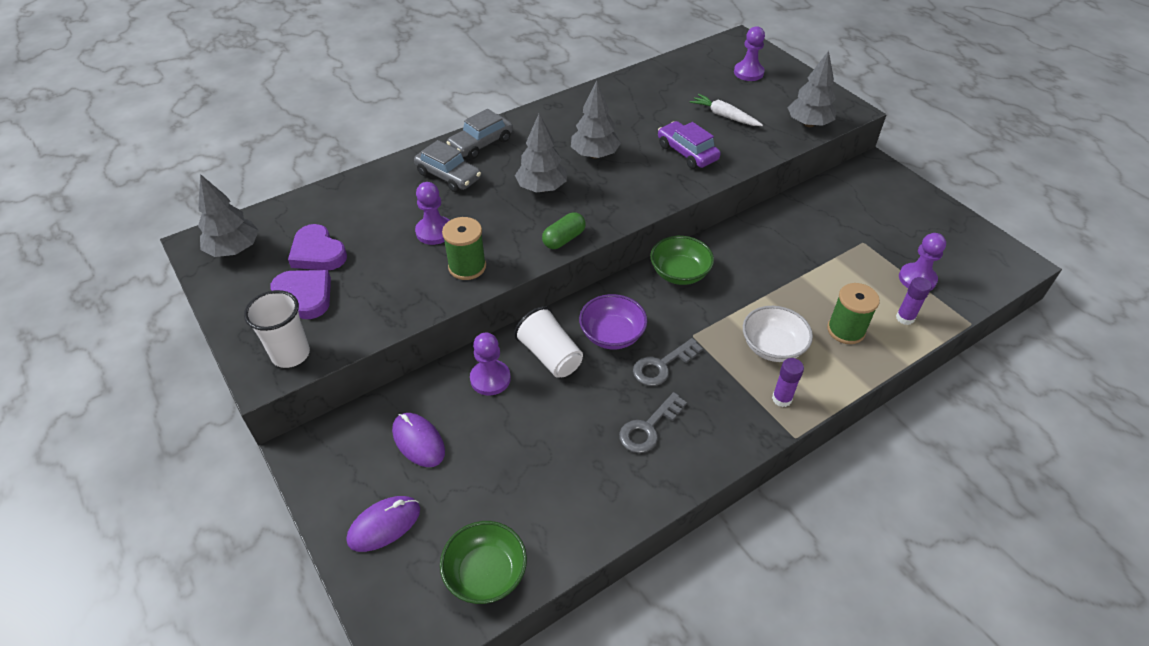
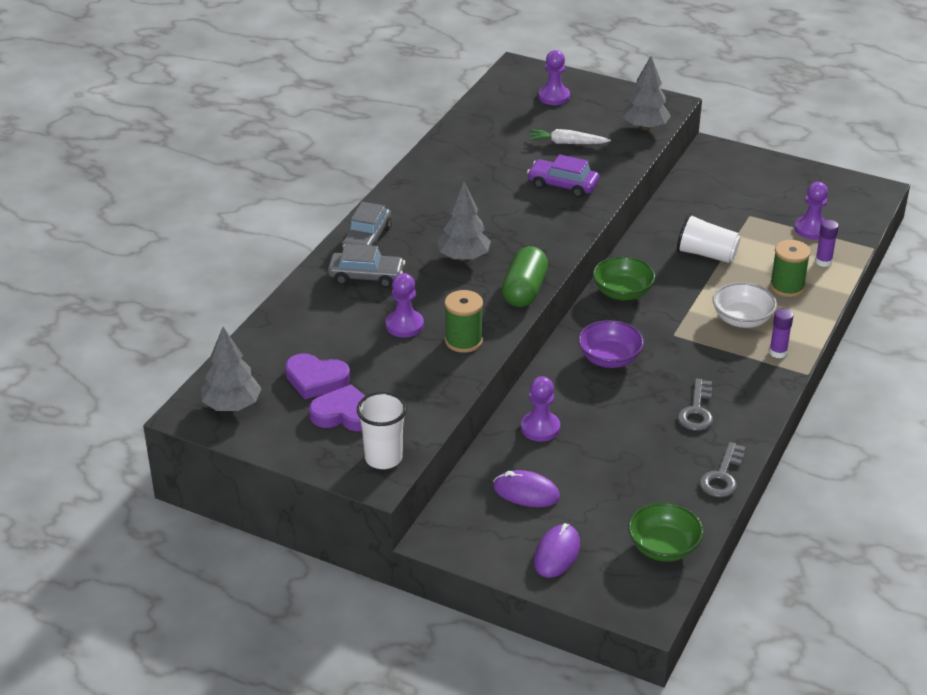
camera: 30 degrees left, 10 degrees down
(550, 356) = (573, 393): white cup -> white cup (706, 254)
(564, 239) = (524, 291): green capsule -> green capsule, size x1.55
(595, 155) = (483, 214): grey tree -> none
(662, 365) = (669, 365): grey key -> grey key (722, 476)

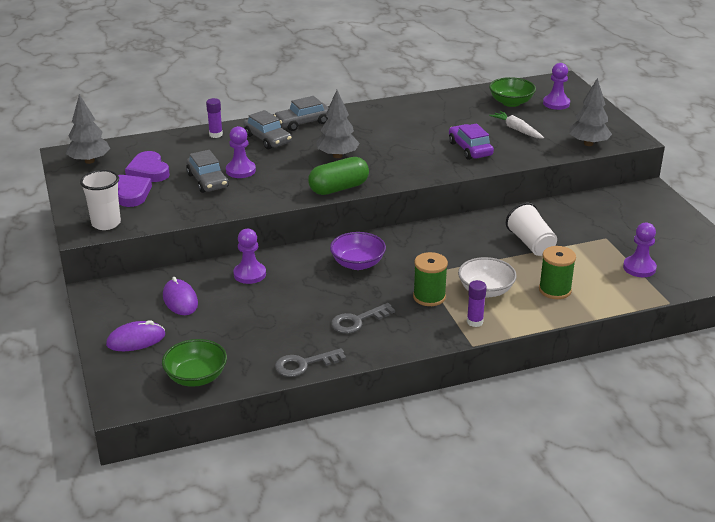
camera: 45 degrees right, 5 degrees down
(394, 355) = (207, 181): none -> grey car
(463, 341) = (255, 194): green spool -> green spool (429, 297)
(622, 292) = (433, 235): green bowl -> green bowl (511, 102)
(823, 262) = (612, 290): purple glue stick -> purple glue stick (216, 134)

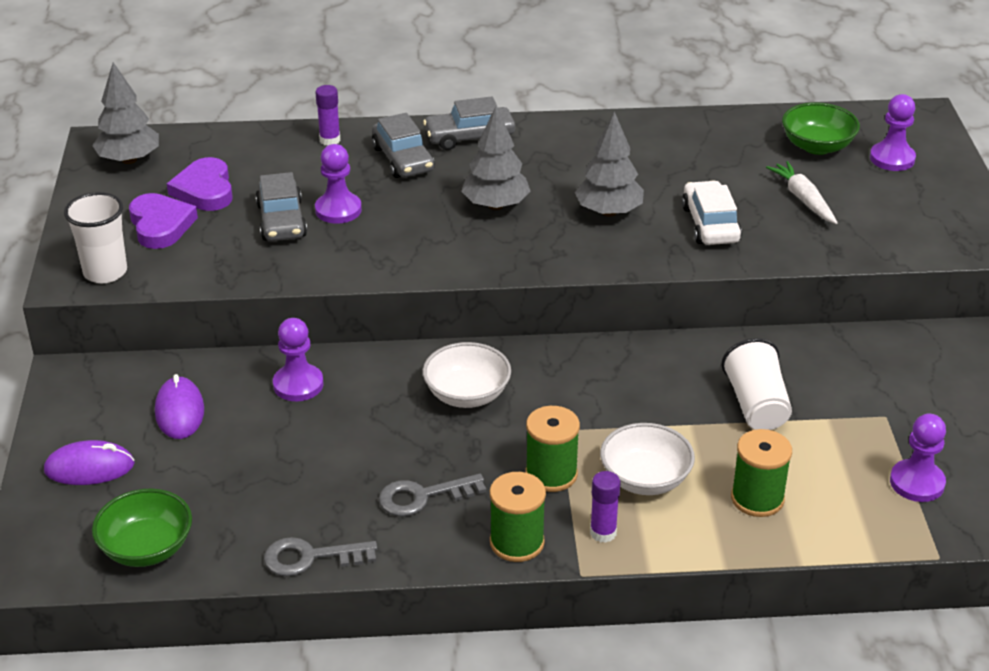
camera: 15 degrees right, 5 degrees up
(338, 188) = (471, 265): green capsule -> none
(358, 263) = (467, 394): purple bowl -> white bowl
(426, 335) = (517, 542): none -> green spool
(470, 149) = (710, 224): purple car -> white car
(588, 143) = (911, 243): grey tree -> grey tree (609, 212)

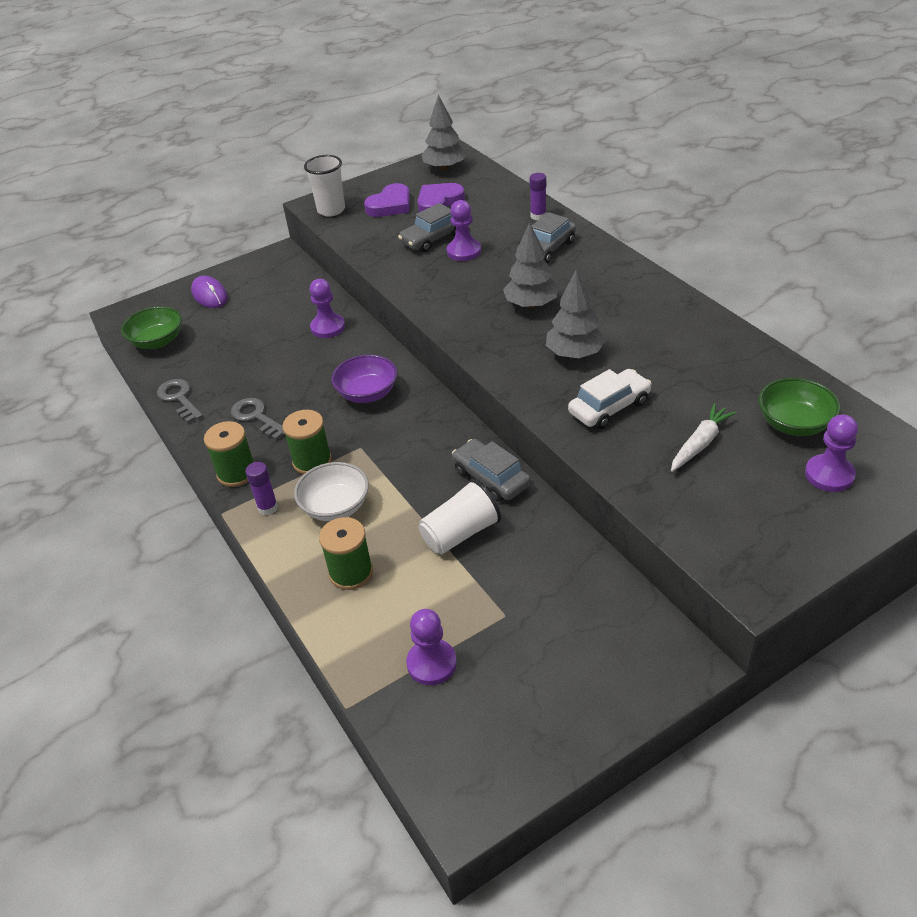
camera: 65 degrees right, 5 degrees up
(179, 411) = (274, 300): purple mouse -> none
(467, 394) = (367, 393): white bowl -> purple bowl
(469, 137) = (603, 262): grey car -> grey car (491, 478)

